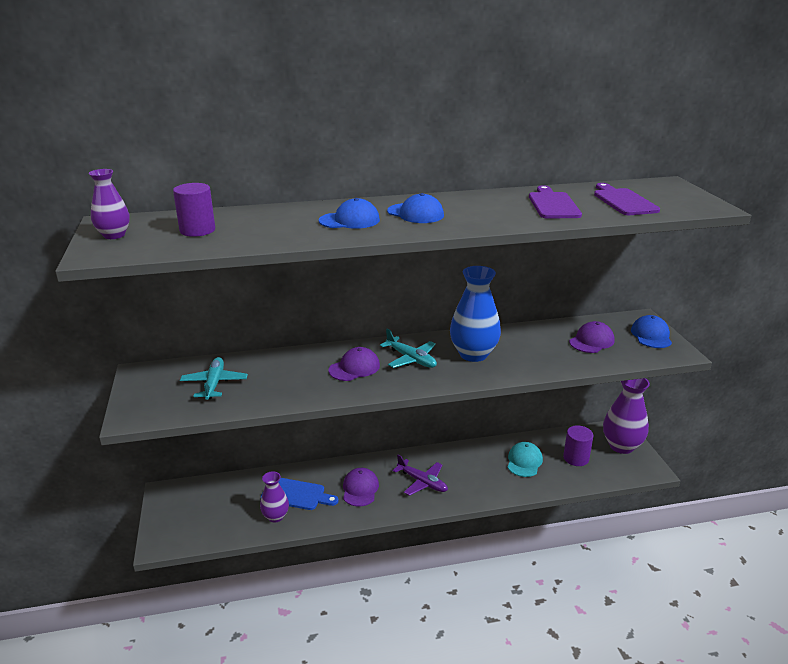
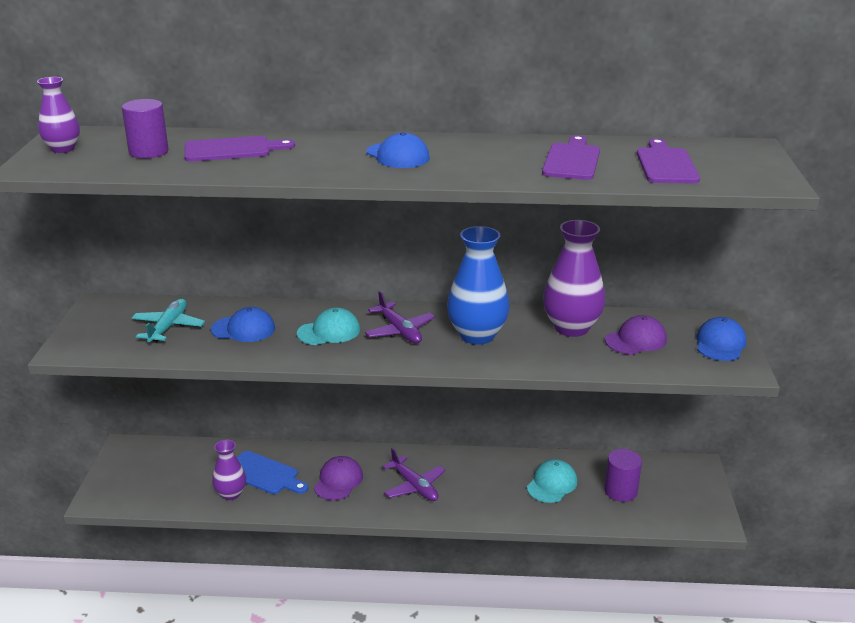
camera: 15 degrees right, 0 degrees up
(271, 222) = (232, 150): none -> purple cutting board
(349, 220) = (317, 156): blue cap -> blue cap (243, 329)
(354, 368) = (329, 331): purple cap -> turquoise cap
(411, 359) = (399, 331): turquoise plane -> purple plane
(621, 446) = (689, 487): purple vase -> purple vase (571, 328)

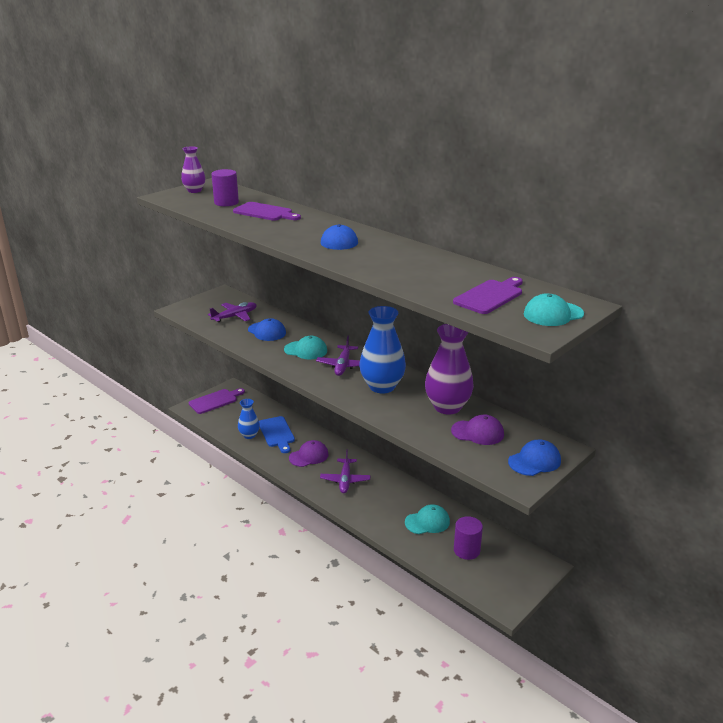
camera: 40 degrees right, 0 degrees up
(168, 327) = (235, 316): turquoise plane -> purple plane
(231, 494) = (249, 435): purple vase -> blue vase
(572, 160) = (434, 274): purple cutting board -> purple cutting board (215, 401)
(748, 163) = (553, 314): none -> turquoise cap

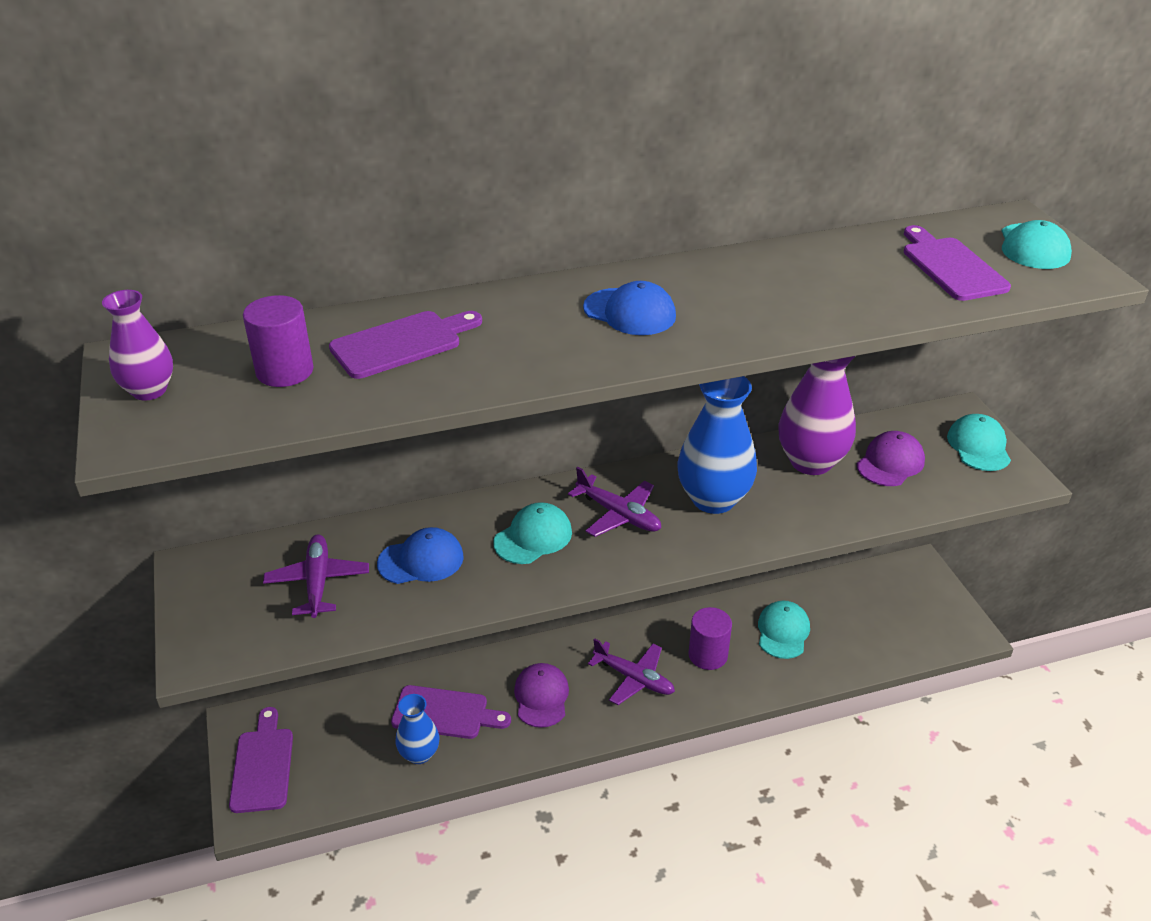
camera: 60 degrees left, 10 degrees up
(277, 433) = (445, 713): blue cutting board -> purple cutting board
(466, 550) = (859, 620): purple cylinder -> purple cylinder (708, 655)
(534, 461) = (978, 446): blue cap -> turquoise cap

